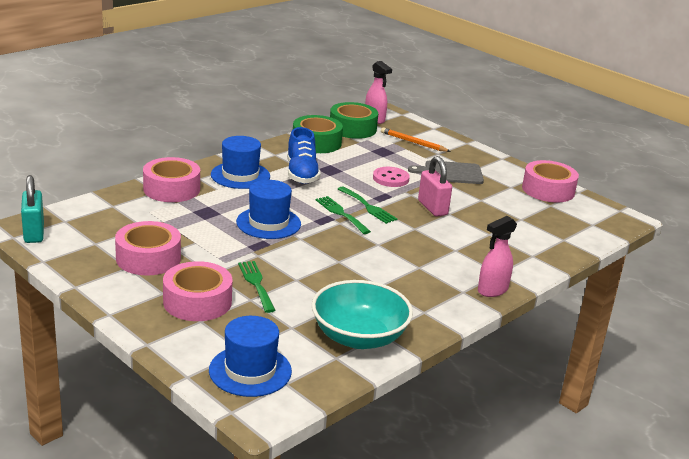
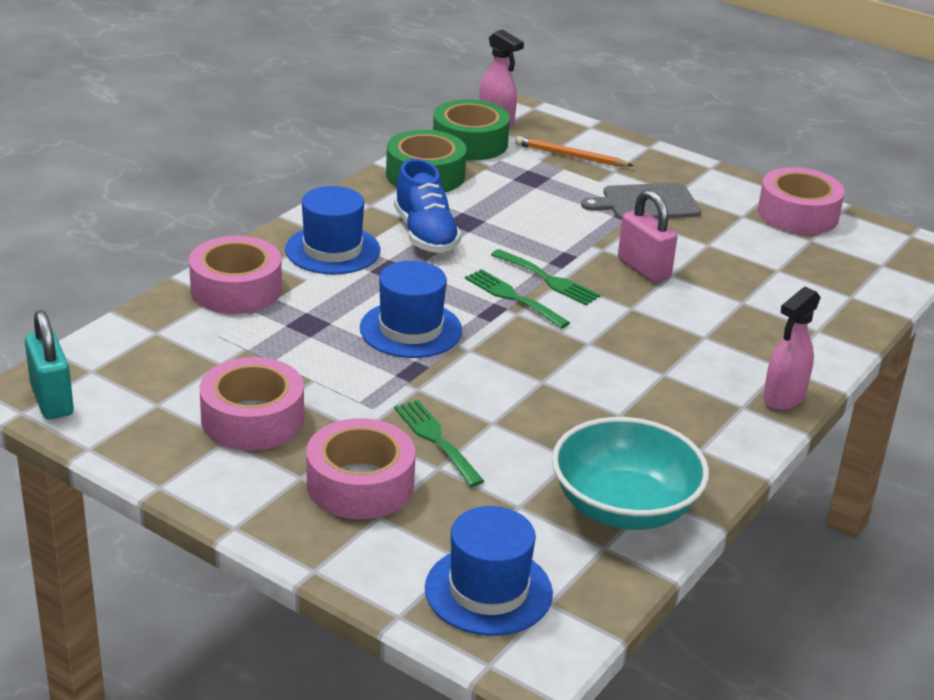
camera: 10 degrees left, 5 degrees up
(390, 178) = (562, 225): pink button -> none

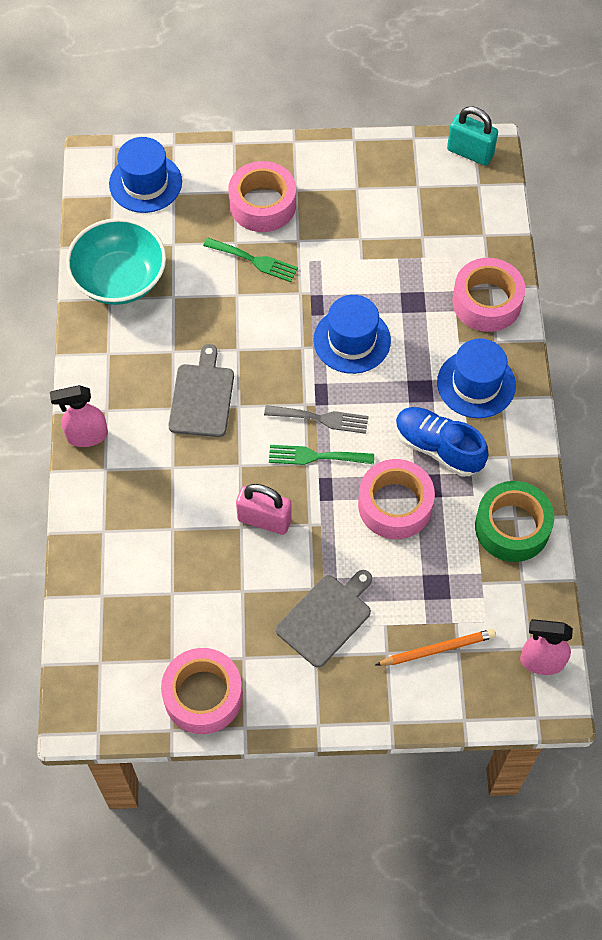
camera: 145 degrees right, 30 degrees up
(252, 419) = (360, 209): pink tape -> pink tape (395, 505)
(470, 143) = (528, 606): green tape -> none
(512, 297) = (321, 419): green fork -> grey fork
(622, 366) = (202, 397): none -> grey cutting board
(783, 398) = (86, 436): pink spray bottle -> pink spray bottle turned 105 degrees counterclockwise

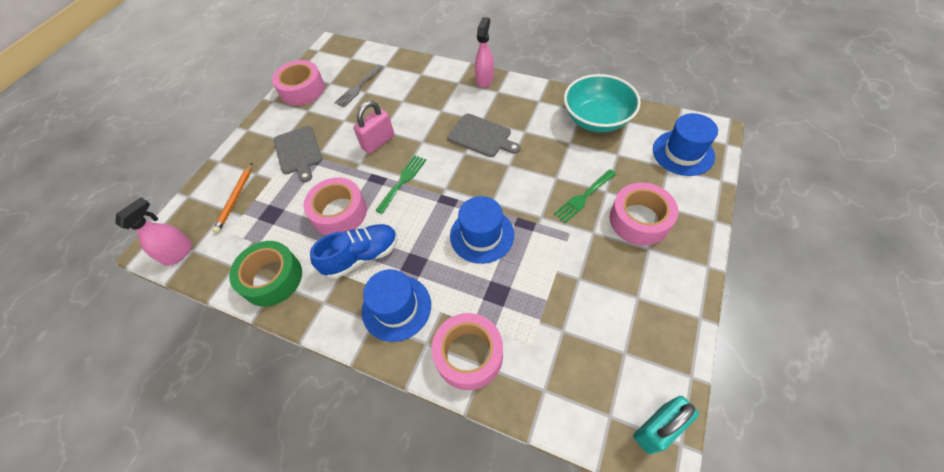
camera: 120 degrees right, 5 degrees down
(321, 419) = (428, 194): grey fork -> grey fork (358, 87)

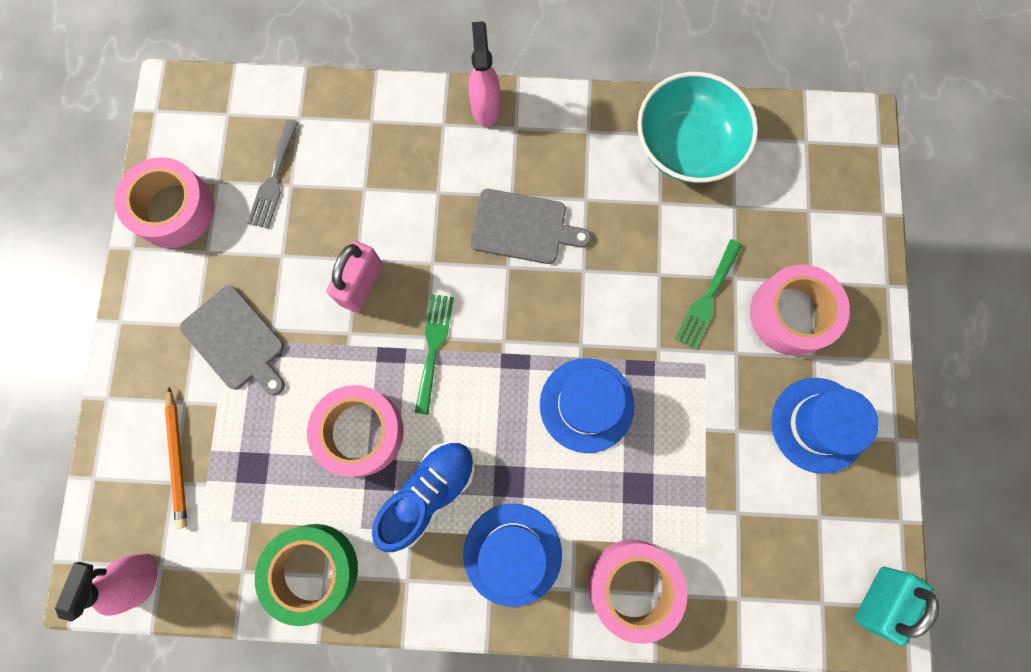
camera: 25 degrees left, 20 degrees up
(683, 153) = (824, 179): blue hat -> blue hat (818, 425)

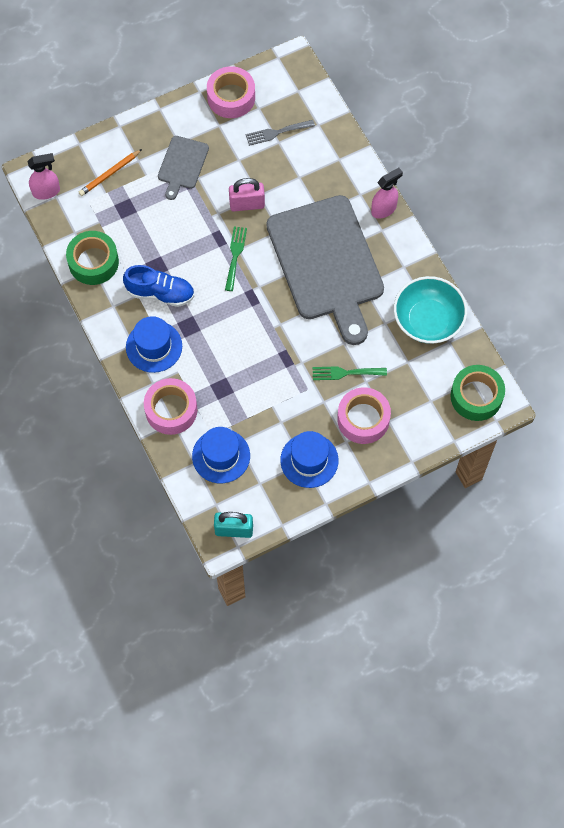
camera: 60 degrees right, 10 degrees down
(360, 432) = (171, 246): pink tape -> none
(433, 347) = (235, 255): green fork -> green fork turned 60 degrees counterclockwise
(523, 227) = (327, 263): grey cutting board -> grey cutting board, size x2.21
(586, 405) = (250, 342): blue hat -> blue hat (221, 456)
(832, 149) = (476, 396): none -> green tape

